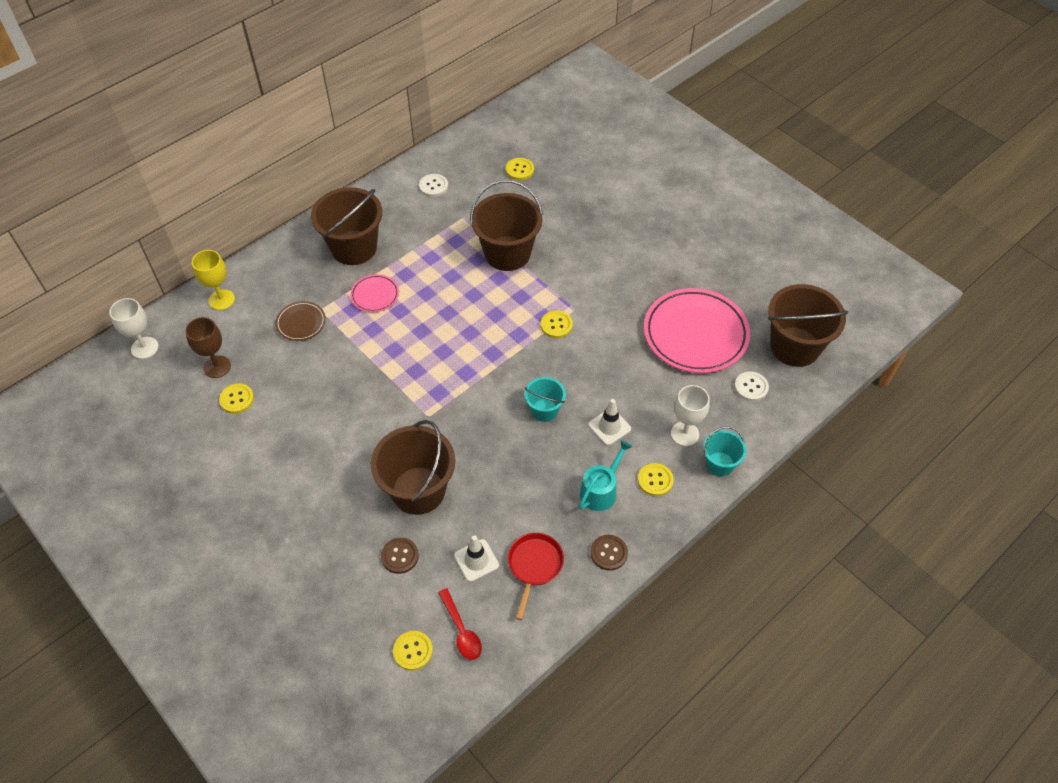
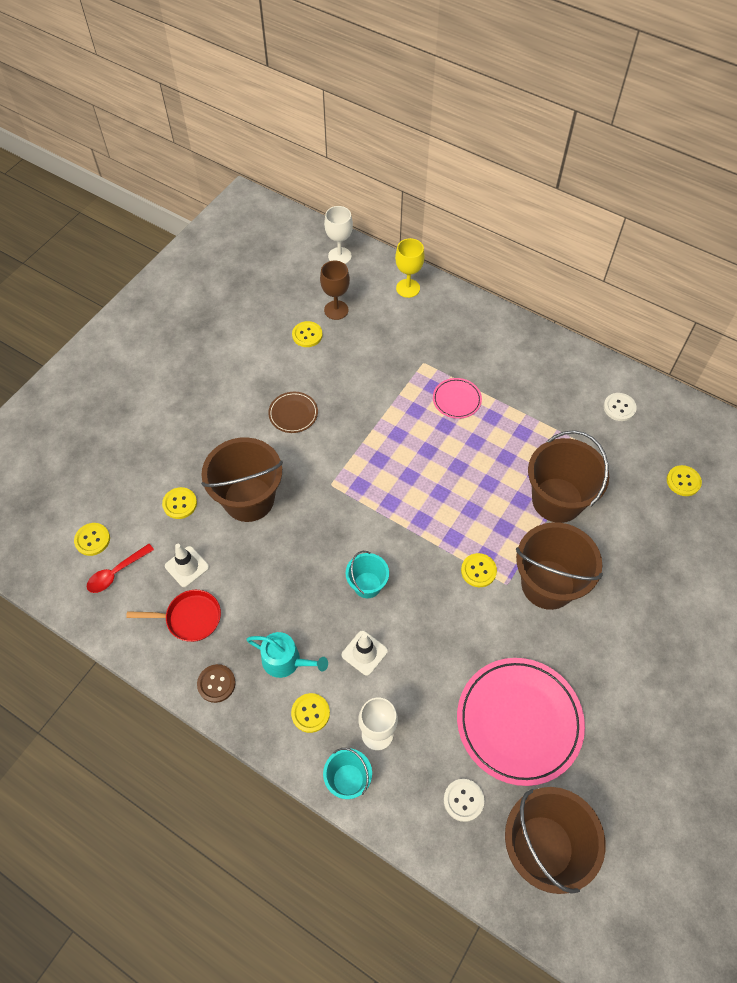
camera: 75 degrees right, 5 degrees up
(301, 323) = (403, 353): brown plate -> brown plate (293, 414)
(354, 248) = (508, 365): brown bucket -> brown bucket (548, 584)
(400, 556) = (180, 504): brown button -> yellow button

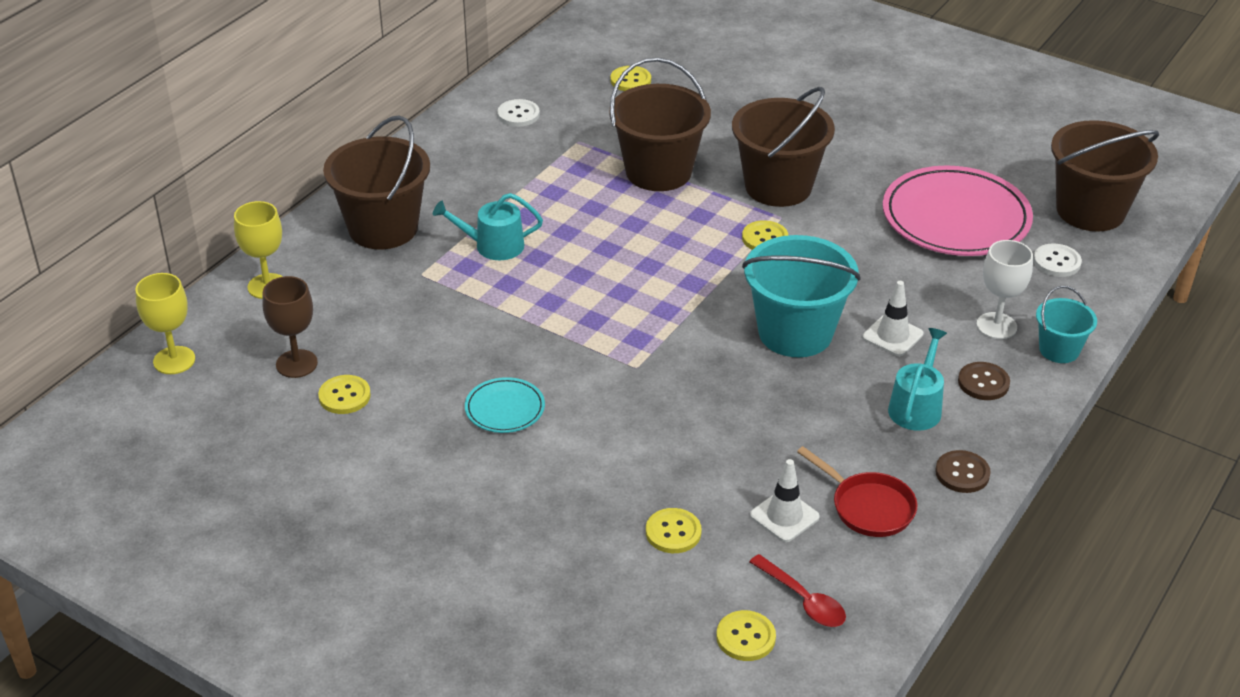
camera: 90 degrees left, 20 degrees down
(190, 618) = (868, 507): red pan -> red pan turned 135 degrees clockwise
(249, 499) = (663, 453): brown bucket -> brown bucket (383, 228)
(293, 414) = (505, 409): brown plate -> turquoise plate
(310, 713) = (983, 383): yellow button -> brown button
(339, 256) = (174, 360): white goblet -> yellow goblet
(367, 585) = (795, 333): turquoise bucket -> turquoise bucket, size x1.89
(456, 400) = (493, 245): pink plate -> turquoise watering can

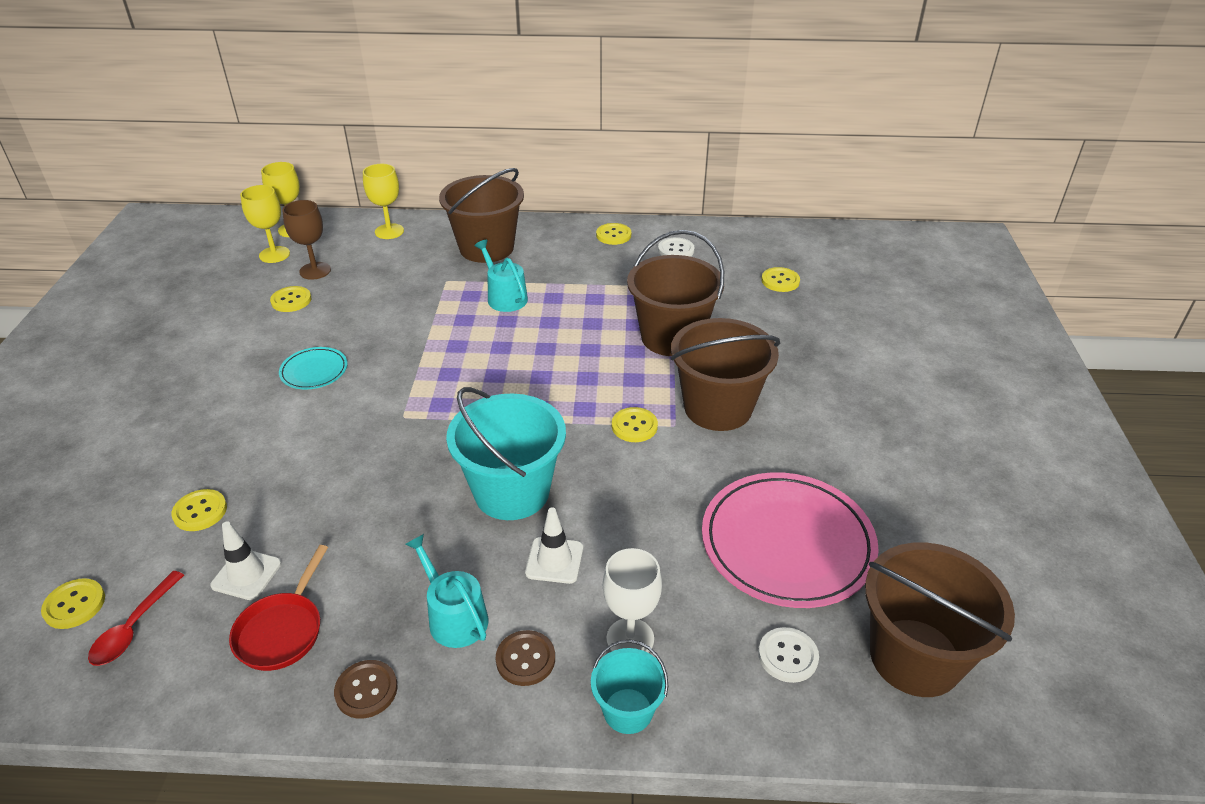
camera: 60 degrees right, 0 degrees up
(221, 388) = (274, 254): none -> yellow goblet
(449, 140) = (613, 235): none -> yellow button
(916, 407) = (454, 616): turquoise watering can -> turquoise watering can turned 120 degrees counterclockwise

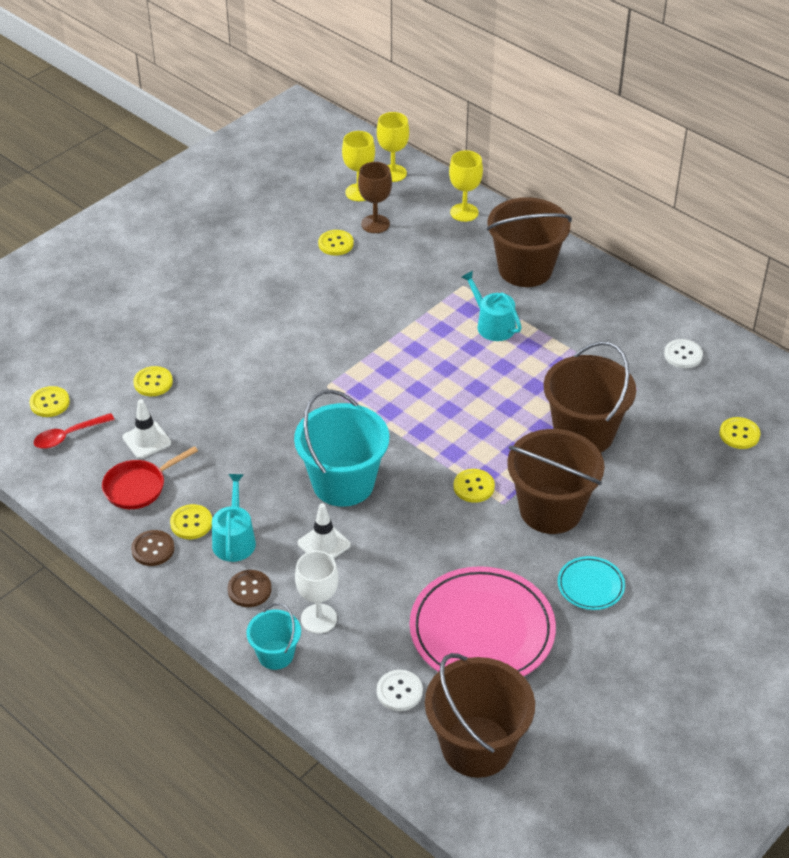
camera: 40 degrees right, 5 degrees up
(314, 371) = (301, 315): turquoise plate -> turquoise plate (590, 585)
(504, 297) = (492, 325): turquoise watering can -> turquoise watering can turned 45 degrees counterclockwise
(613, 235) = (645, 311): yellow button -> yellow button (191, 523)

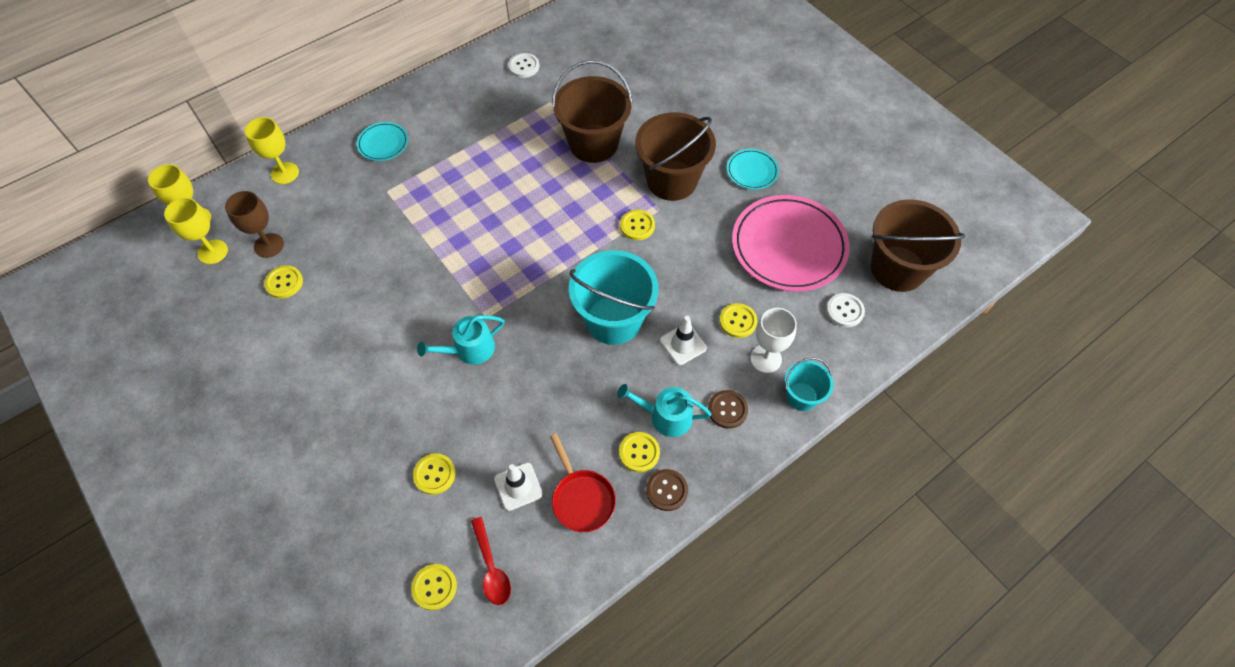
camera: 80 degrees left, 15 degrees up
(492, 325) = (446, 179): turquoise watering can -> turquoise watering can (469, 349)
(525, 269) = (383, 143): brown bucket -> turquoise plate
(739, 434) = (617, 55): yellow button -> yellow button (738, 321)

